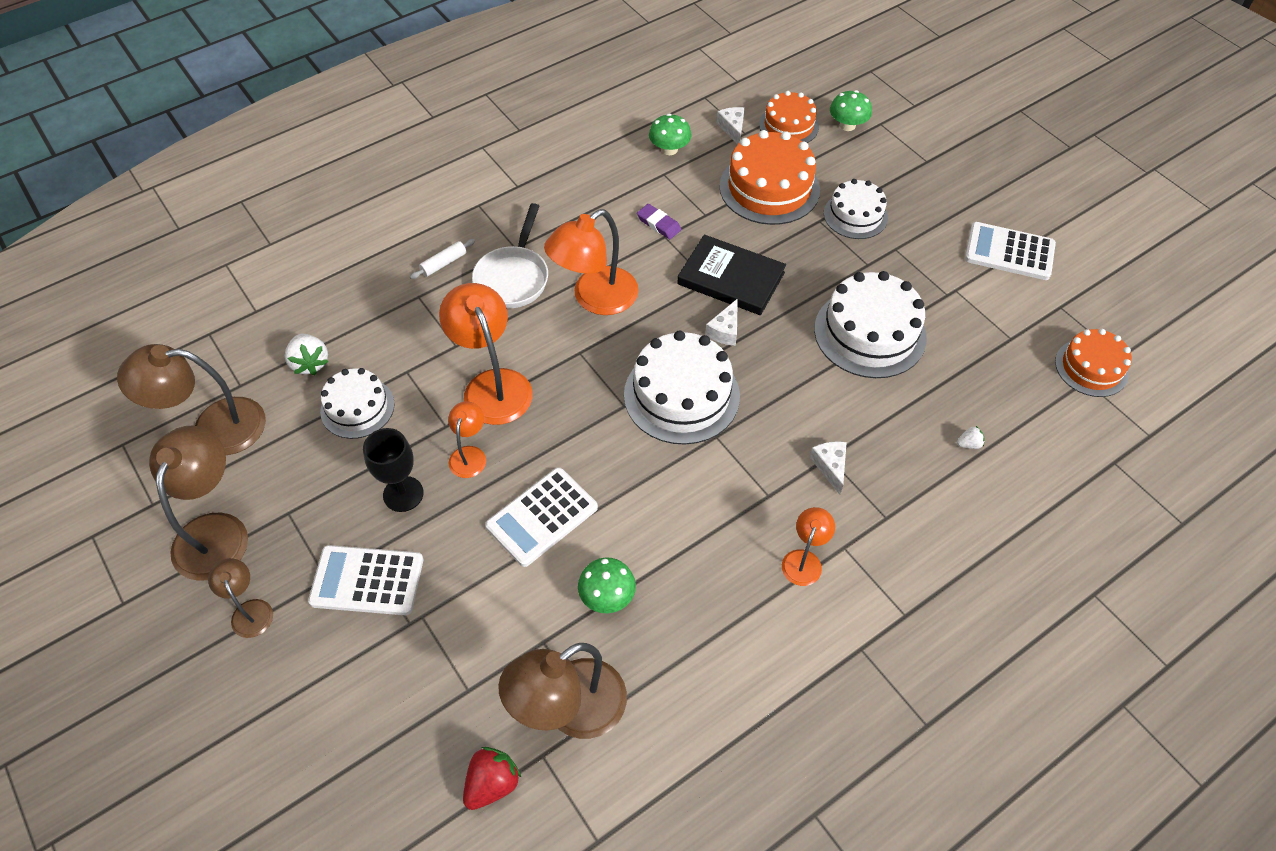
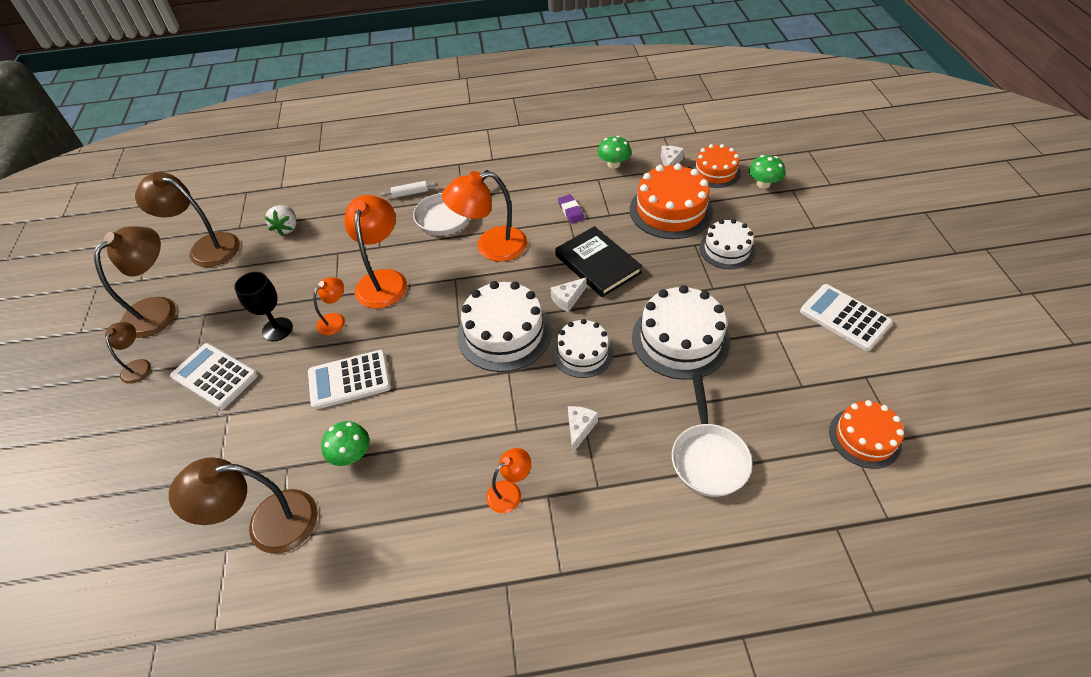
camera: 30 degrees right, 5 degrees down
(357, 407) = (292, 265): white cake -> white cake (582, 352)
(492, 783) = (182, 551): red strawberry -> none
(969, 444) = (708, 457): white strawberry -> white pan

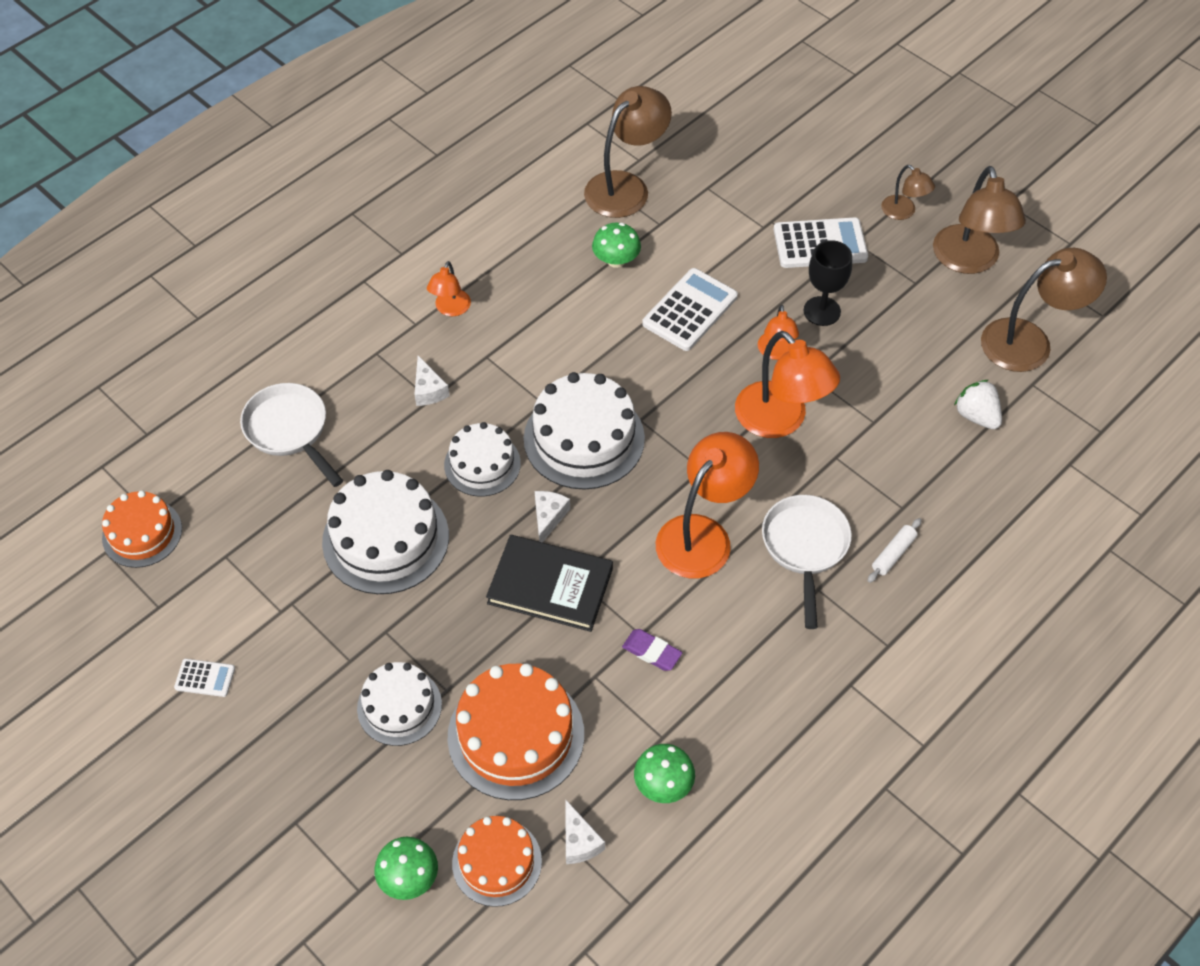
camera: 140 degrees right, 5 degrees up
(844, 317) = (205, 678): white calculator -> white calculator, size x0.51

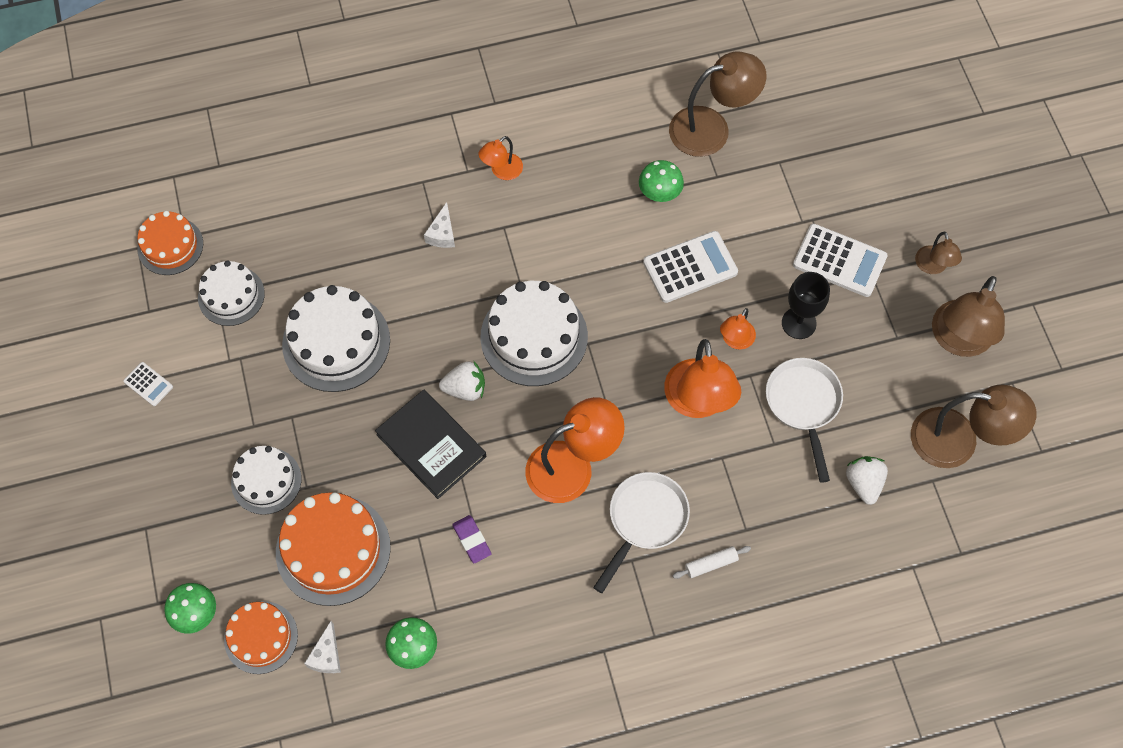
camera: 30 degrees right, 10 degrees up
(290, 431) = (320, 216): white pan -> white pan (803, 405)
(482, 464) = (443, 318): white cake -> white cake (231, 296)
(548, 517) = (465, 389): white cheese -> white strawberry

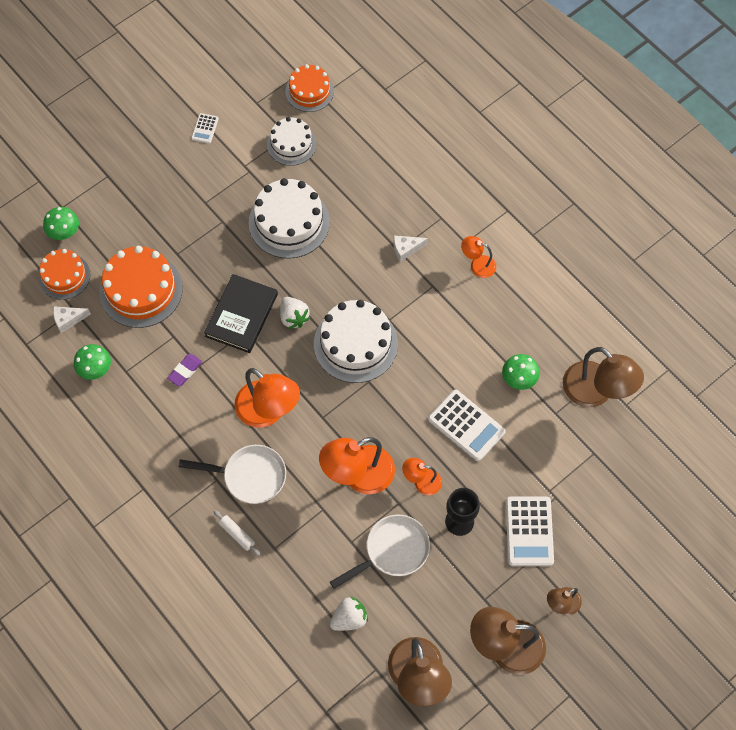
camera: 65 degrees right, 0 degrees up
(266, 481) = (170, 228): white cake -> none

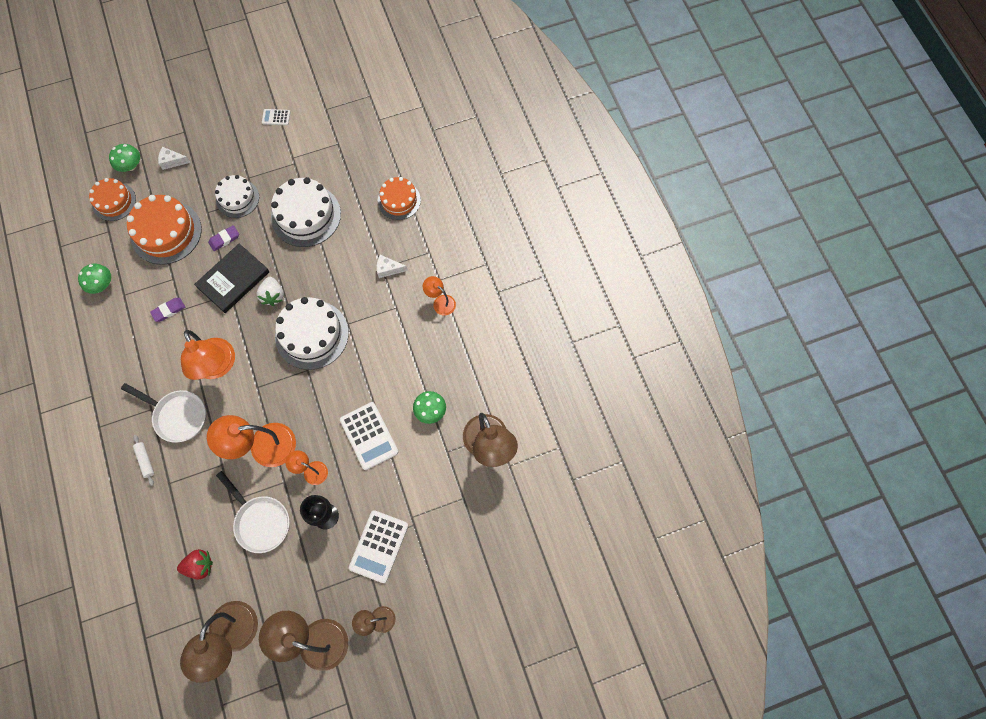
camera: 20 degrees right, 5 degrees up
(68, 320) = (100, 238): white cheese -> white cheese (172, 161)
(205, 128) = (276, 117): white calculator -> white calculator turned 60 degrees clockwise
(210, 276) = (224, 239): none -> purple eraser
(291, 144) = (337, 152): white cake -> white cake (237, 198)
(309, 91) = (371, 113): orange cake -> orange cake (399, 200)
(349, 618) = (200, 566): white strawberry -> red strawberry
(392, 551) = (260, 521): white pan -> white pan turned 60 degrees clockwise

